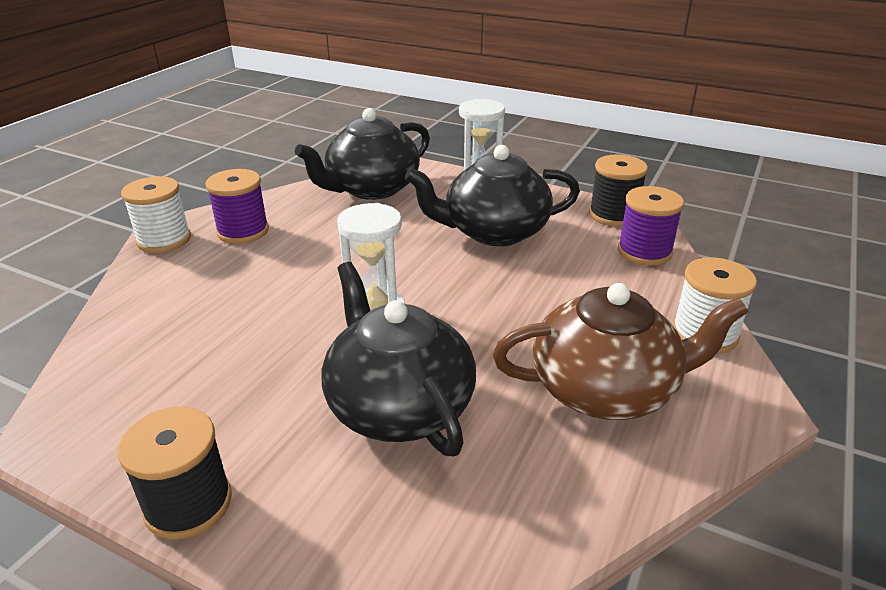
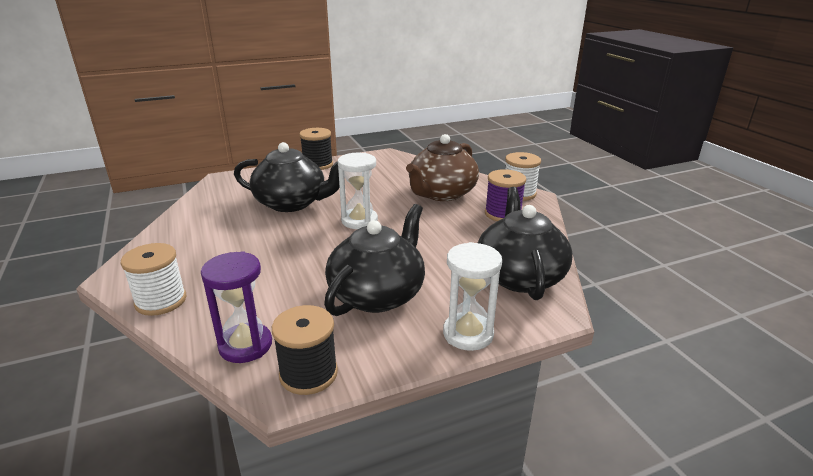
camera: 130 degrees right, 5 degrees down
(606, 389) = (205, 247): brown teapot -> brown teapot (441, 193)
(644, 251) = (245, 345): purple spool -> purple hourglass

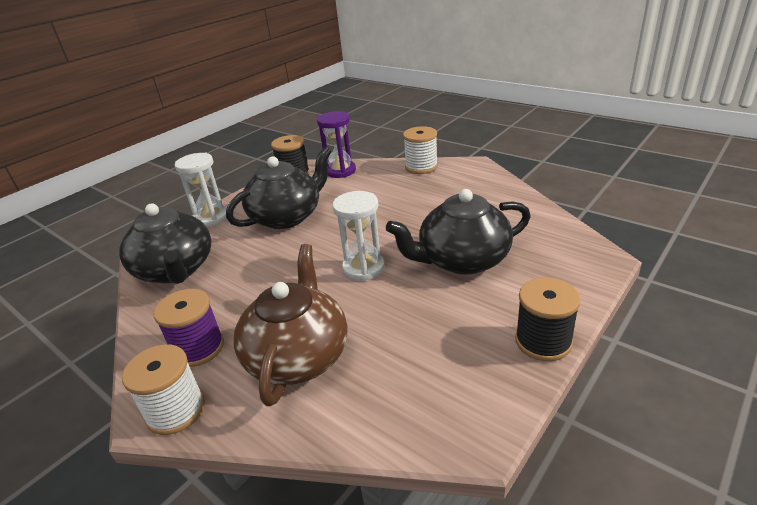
camera: 155 degrees right, 5 degrees up
(378, 294) = (287, 216): black teapot -> black teapot turned 135 degrees counterclockwise

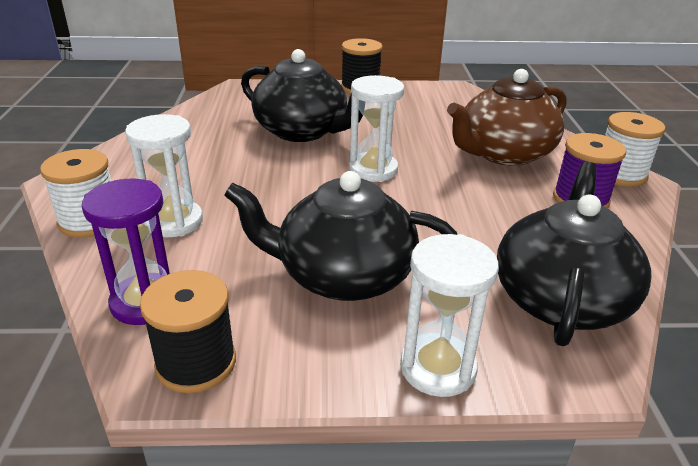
camera: 135 degrees left, 0 degrees up
(393, 186) = (174, 221): none -> white hourglass

